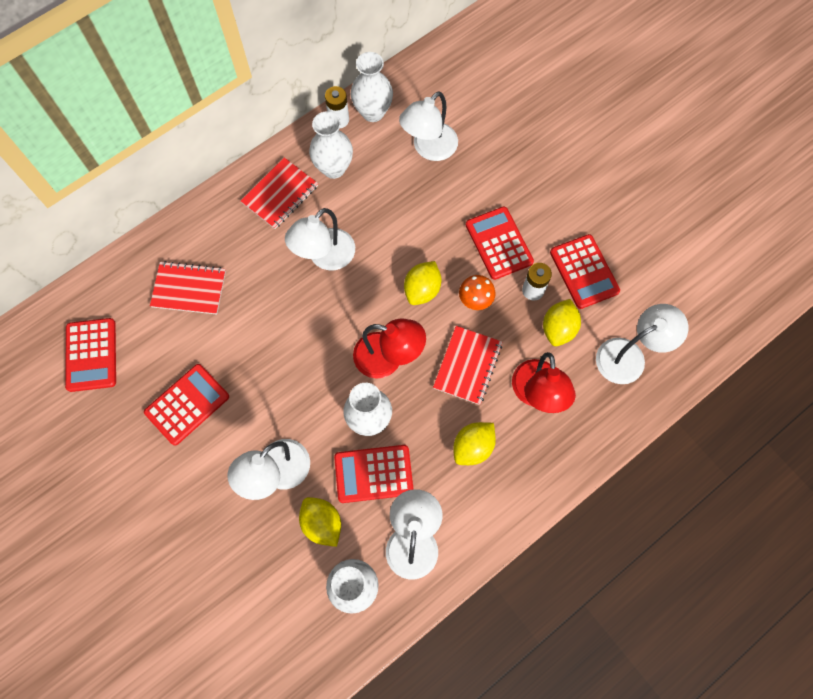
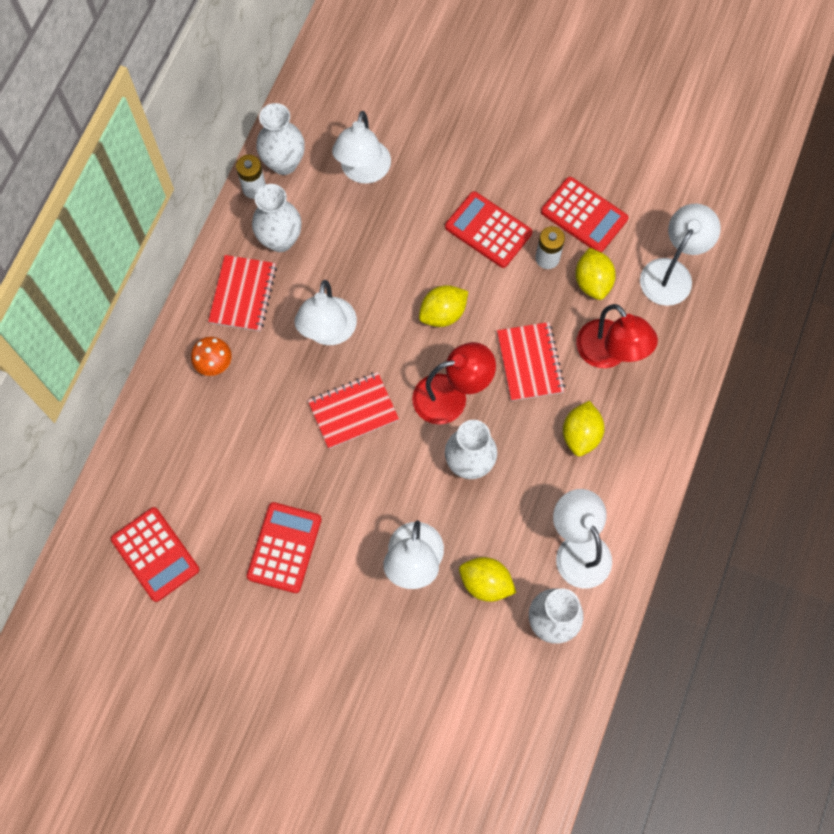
camera: 30 degrees left, 0 degrees up
(189, 289) = (212, 436): red notebook -> red notebook (353, 411)
(373, 474) = (505, 511): red calculator -> none
(422, 290) = (443, 313): yellow lemon -> yellow lemon turned 60 degrees clockwise
(475, 299) = (499, 296): orange mushroom -> orange mushroom (214, 363)

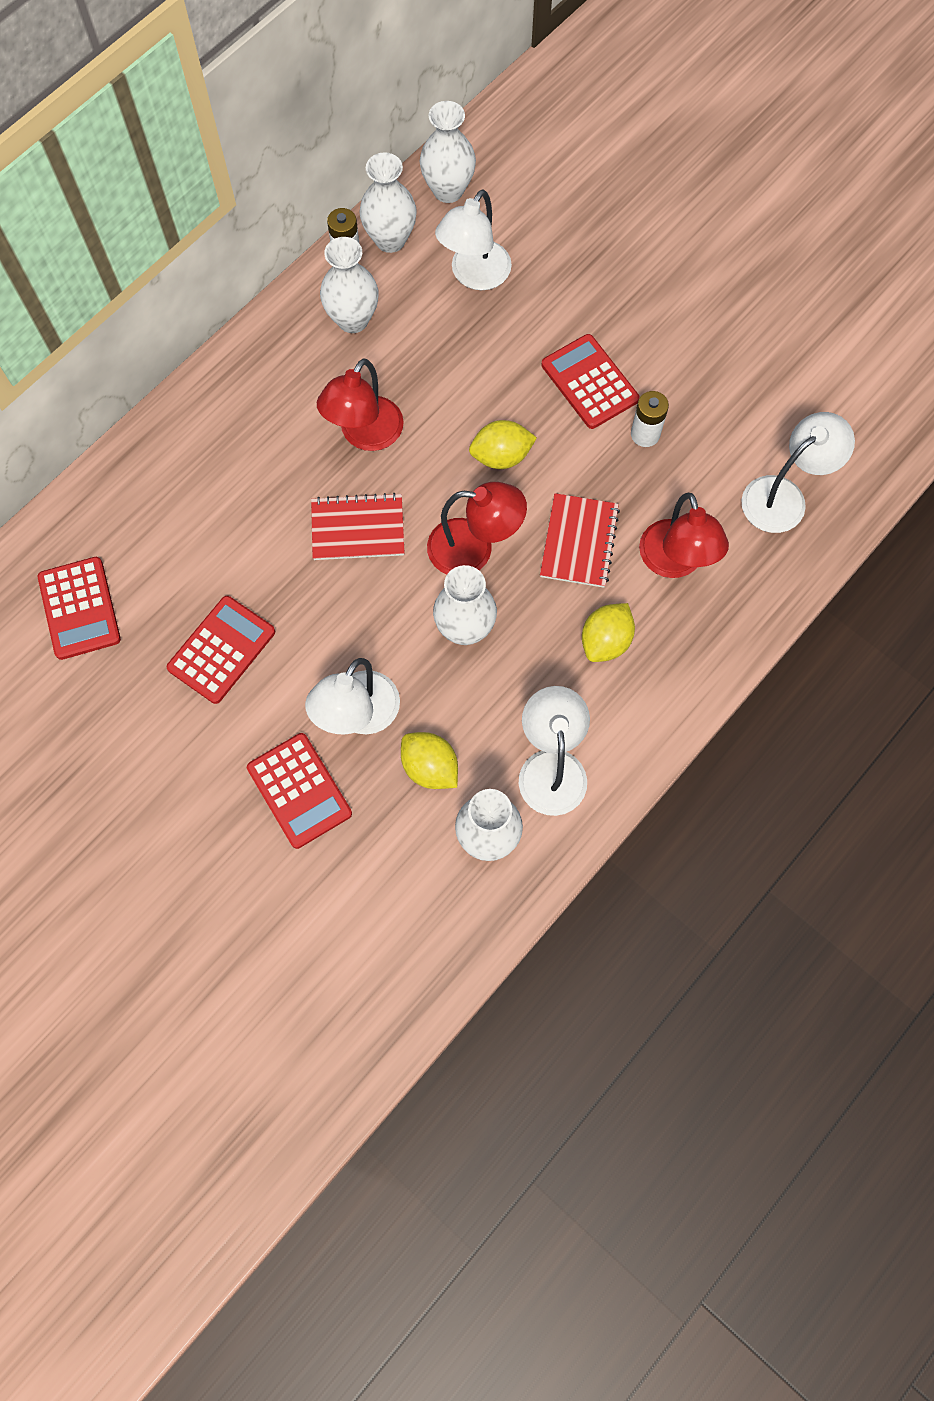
camera: 20 degrees right, 0 degrees up
(214, 363) = (226, 427): orange mushroom -> none
(243, 294) = (288, 364): red notebook -> none
(314, 107) = (448, 190): none -> white vase
(328, 332) = (365, 435): white lamp -> red lamp
(584, 215) = (706, 401): red calculator -> red calculator (299, 791)
(592, 282) = (687, 477): yellow lemon -> none

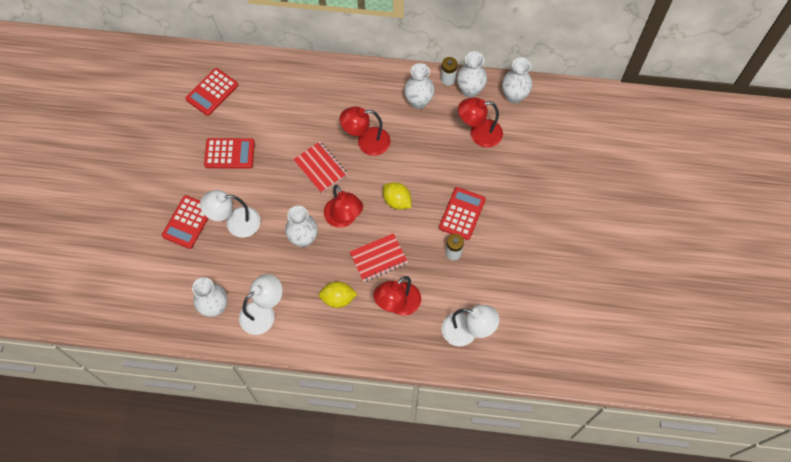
camera: 55 degrees right, 5 degrees down
(430, 767) = (231, 265): yellow lemon -> none
(474, 275) = (479, 134): white lamp -> red lamp

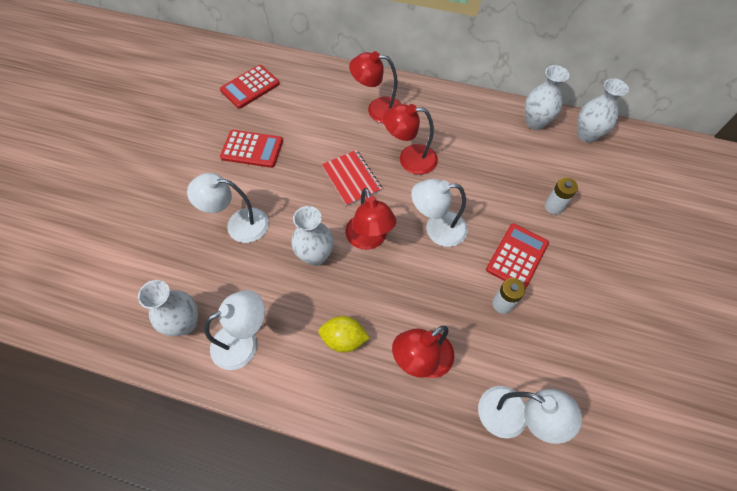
camera: 10 degrees right, 5 degrees down
(188, 222) = (184, 215): red calculator -> none
(378, 258) = (404, 295): red notebook -> none
(397, 201) = (437, 229): yellow lemon -> white lamp
(418, 101) = (475, 126): white vase -> none
(448, 79) = (510, 108): white battery -> white battery (554, 206)
(479, 134) = (543, 169): red lamp -> red lamp (377, 109)

